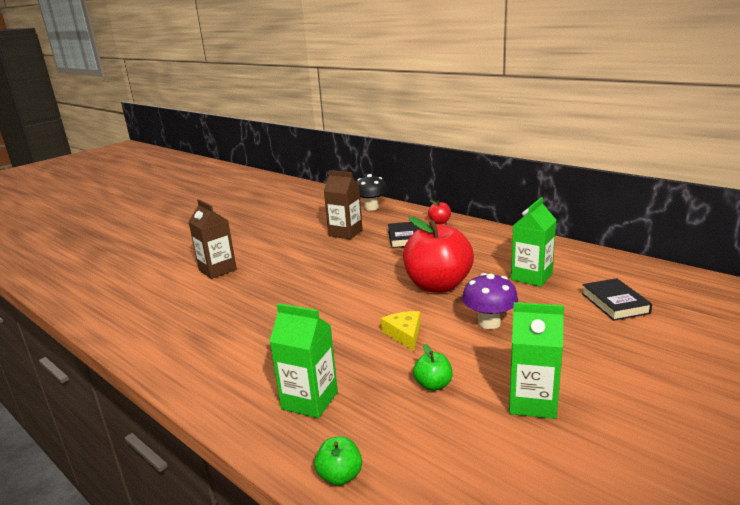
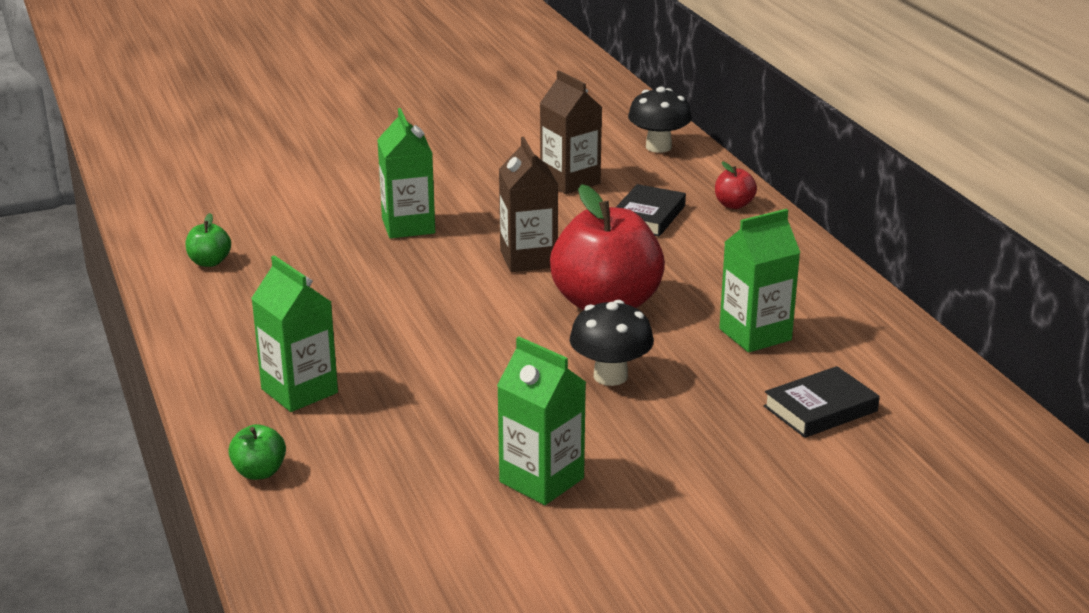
camera: 25 degrees right, 5 degrees up
(217, 270) = (341, 189): brown carton -> brown carton (528, 259)
(279, 278) = (408, 226): none -> green carton
(404, 334) = (486, 354): yellow cheese -> none
(433, 385) = (451, 423): green apple -> green apple (209, 262)
(489, 323) = (610, 376): purple mushroom -> black mushroom
(615, 303) = (820, 409): black book -> black book turned 45 degrees clockwise

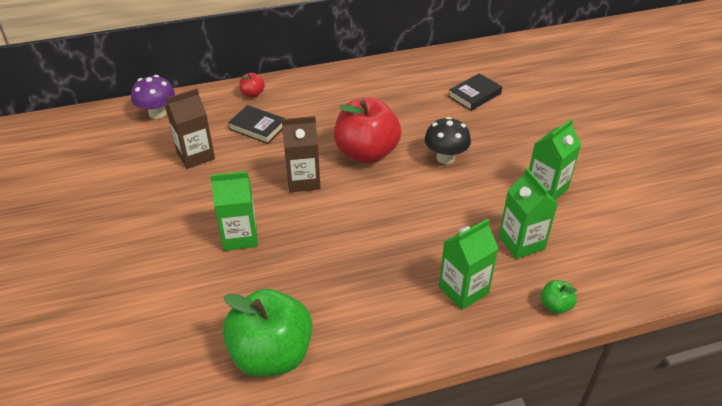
camera: 85 degrees left, 15 degrees up
(209, 262) = (271, 354): green apple -> green apple, size x2.37
(658, 147) = (157, 113): black mushroom -> purple mushroom
(755, 334) = (404, 105): green carton -> green carton (521, 242)
(820, 409) = (474, 95): black book -> black book turned 75 degrees clockwise

